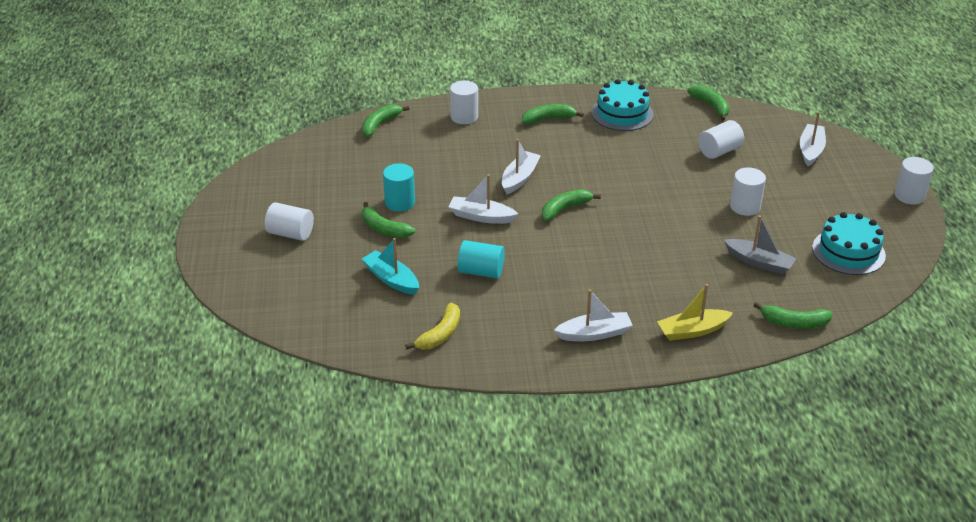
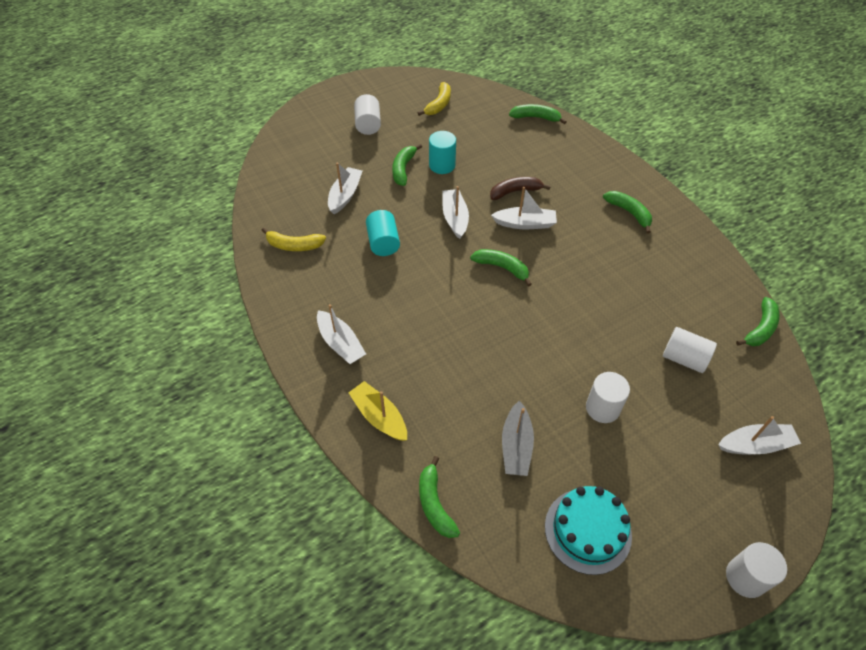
camera: 65 degrees right, 15 degrees up
(303, 176) = (439, 104): none -> yellow banana
(391, 279) = (345, 195): turquoise boat -> white boat
(464, 117) = (586, 160): white cylinder -> none
(473, 170) = (515, 191): none -> brown banana
(622, 113) = (683, 261): turquoise cake -> none

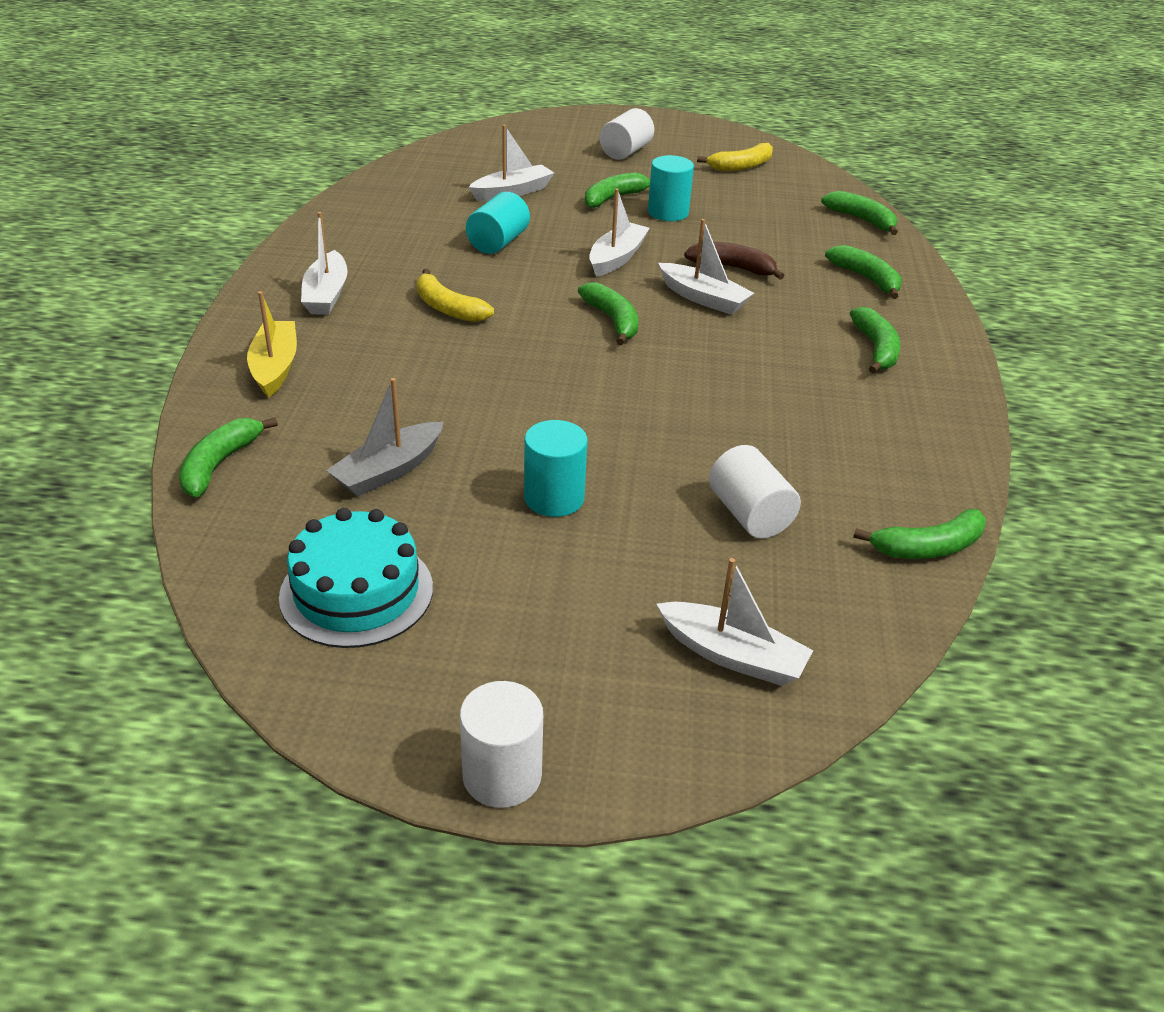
camera: 35 degrees right, 15 degrees down
(294, 245) = (396, 206): yellow banana -> yellow banana (448, 308)
(579, 163) = (866, 279): none -> green banana
(602, 408) = (554, 498): white cylinder -> turquoise cylinder

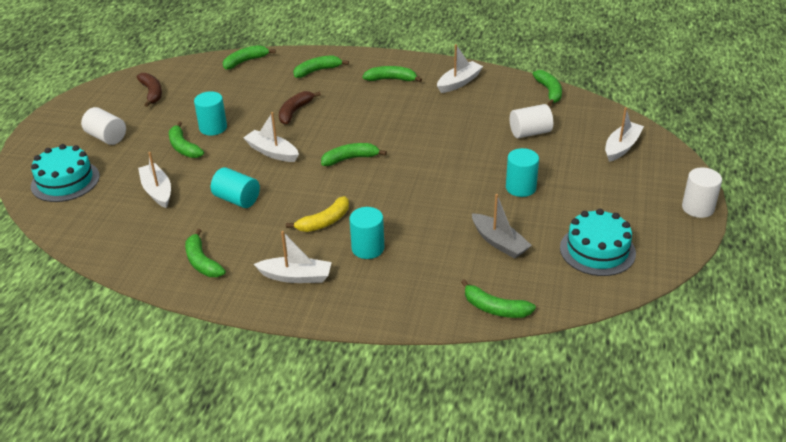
camera: 80 degrees left, 0 degrees up
(275, 367) = (389, 294): yellow boat -> none
(365, 232) = (202, 262): none -> green banana
(383, 345) = (368, 248): none -> turquoise cylinder
(528, 141) = (65, 181): none -> turquoise cake
(703, 298) = (329, 125): white boat -> white boat (459, 82)
(741, 166) = (152, 93): yellow banana -> brown banana

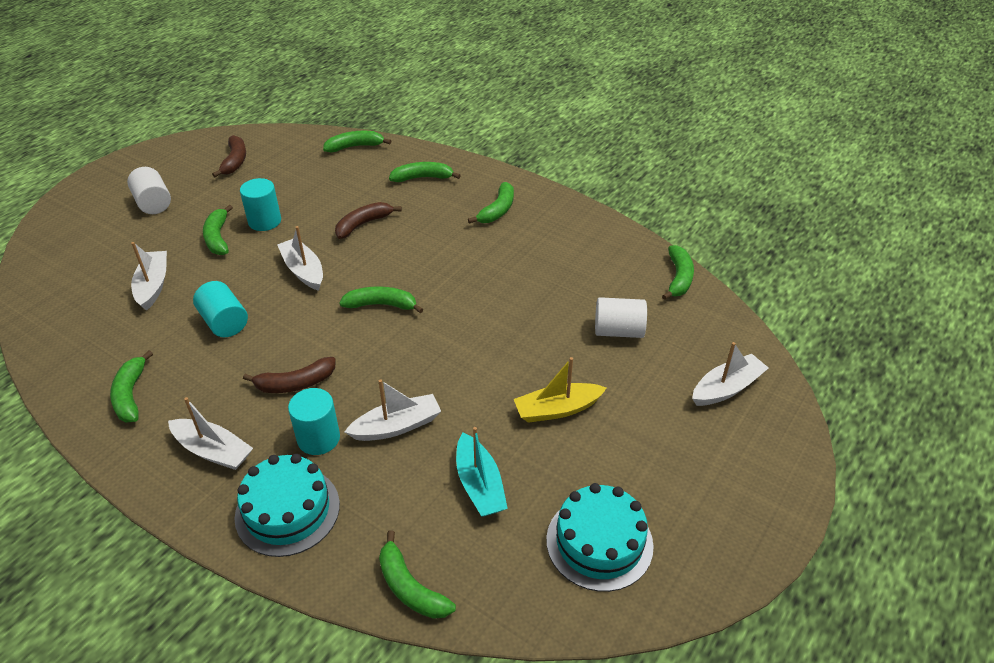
camera: 20 degrees right, 5 degrees up
(65, 181) = (76, 245): turquoise cake -> turquoise cake (287, 510)
(324, 222) = (295, 383): yellow banana -> brown banana
(391, 79) = (497, 210): green banana -> green banana turned 90 degrees clockwise
(459, 82) = (574, 235): white boat -> white boat (397, 426)
(499, 242) = (479, 485): grey boat -> turquoise boat
(520, 187) = (557, 409): turquoise cylinder -> yellow boat
(698, 208) = (780, 520): white cylinder -> none

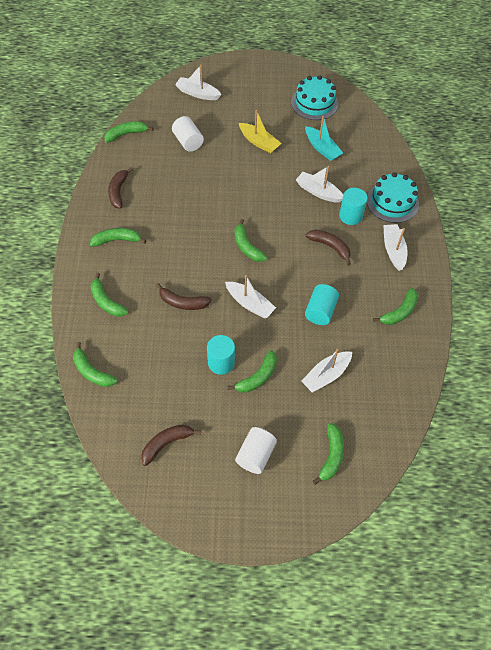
camera: 125 degrees left, 15 degrees up
(303, 270) = (250, 304): white boat -> white boat turned 75 degrees counterclockwise
(410, 587) = (384, 145): green banana -> green banana (331, 456)
(479, 485) = (322, 148): turquoise boat -> turquoise boat turned 105 degrees clockwise
(573, 236) = (118, 191): none -> brown banana

